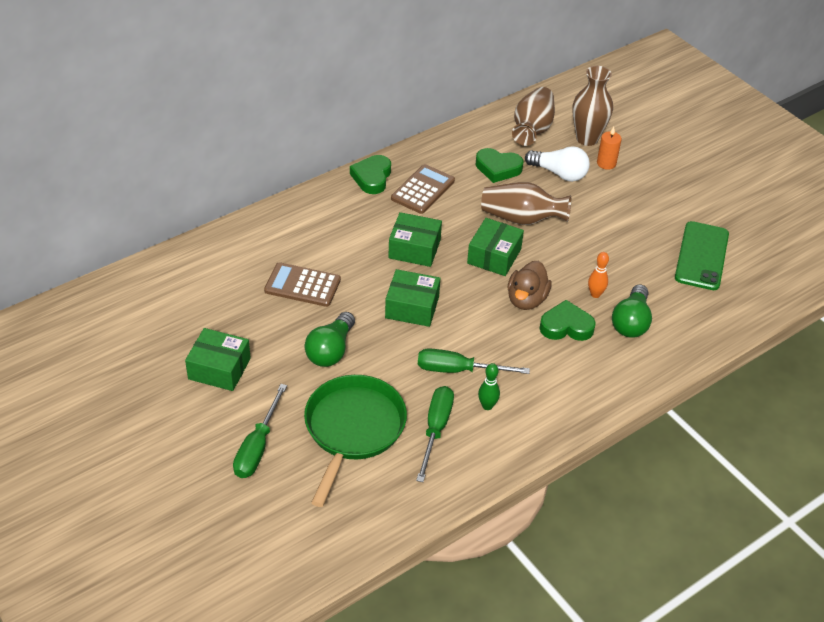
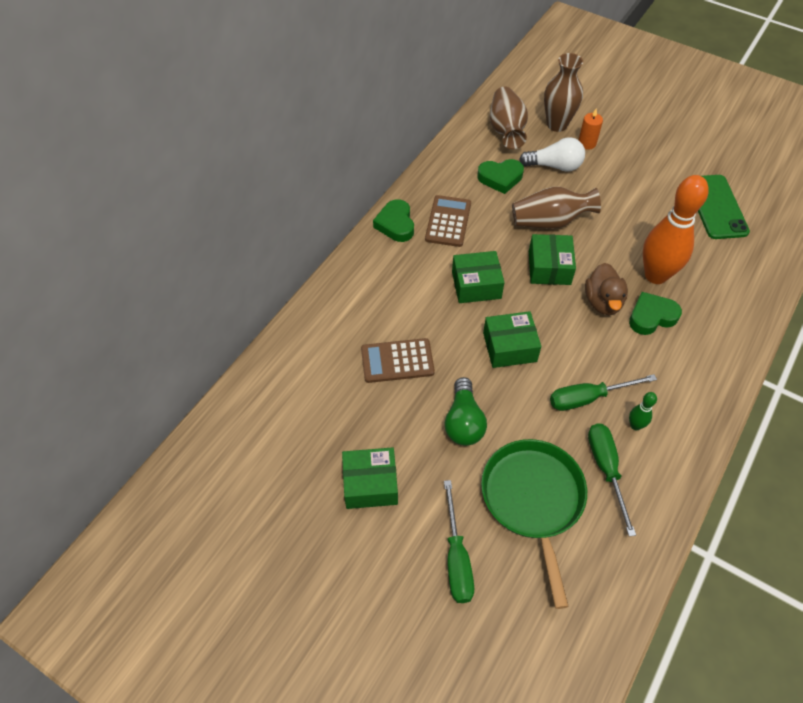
camera: 20 degrees left, 10 degrees up
(595, 294) = (655, 275): orange bowling pin -> orange bowling pin, size x2.41
(631, 322) = (701, 292): green light bulb -> none

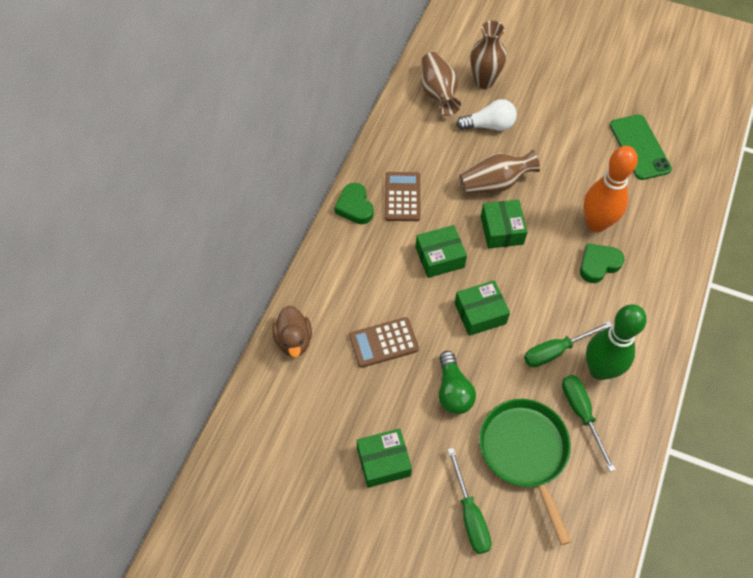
camera: 10 degrees left, 5 degrees up
(500, 178) = (442, 145): green heart -> none
(587, 143) = (514, 97): orange candle -> none
(603, 302) = (554, 257): brown duck -> brown duck (294, 340)
(635, 425) = (599, 370): green bowling pin -> green bowling pin, size x2.41

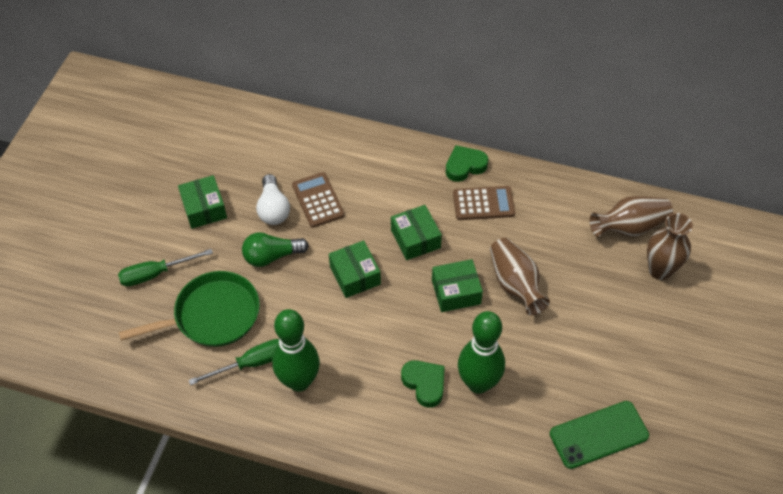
camera: 85 degrees right, 5 degrees down
(294, 340) = (316, 135): brown duck -> none
(489, 125) = (595, 277): white light bulb -> white light bulb (273, 209)
(556, 350) = (318, 342): green screwdriver -> none
(596, 224) = (478, 383): orange bowling pin -> green bowling pin

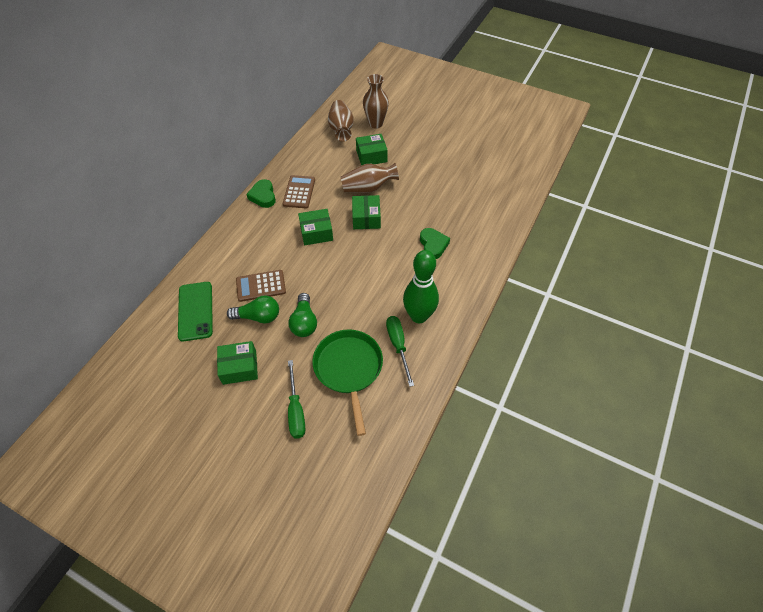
camera: 80 degrees left, 0 degrees up
(273, 209) = (258, 316): white light bulb -> green light bulb
(355, 275) = (337, 271): green box -> green box (371, 156)
(424, 384) = (433, 245): green heart -> green heart turned 105 degrees clockwise
(478, 383) = (437, 218): green bowling pin -> none
(598, 434) = (479, 171): green phone -> green phone (195, 311)

